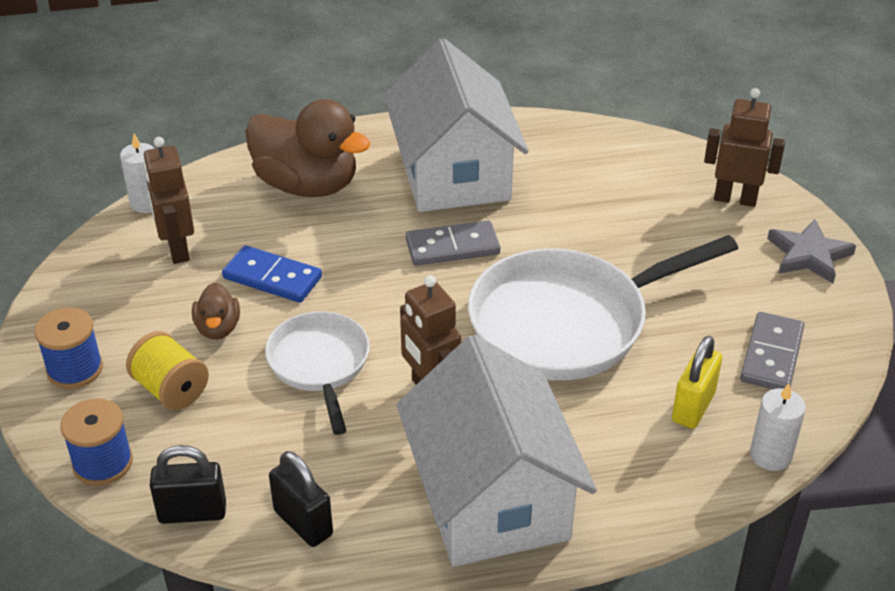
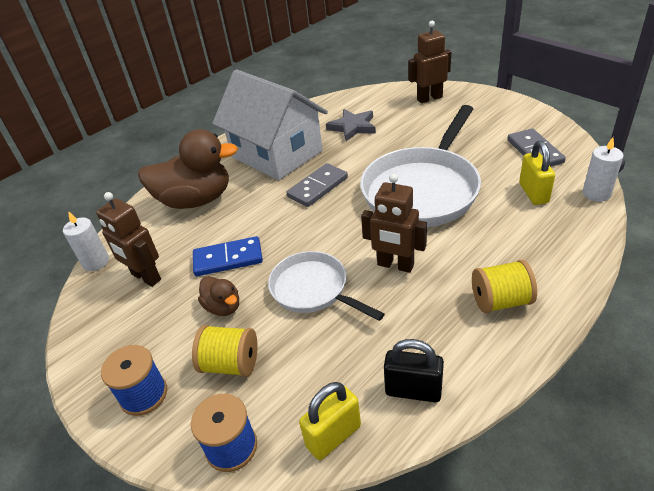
camera: 30 degrees left, 0 degrees up
(192, 512) = (333, 436): black padlock -> yellow padlock
(491, 499) = (500, 301): white house -> yellow spool
(808, 255) = (491, 104): grey star -> grey star (352, 127)

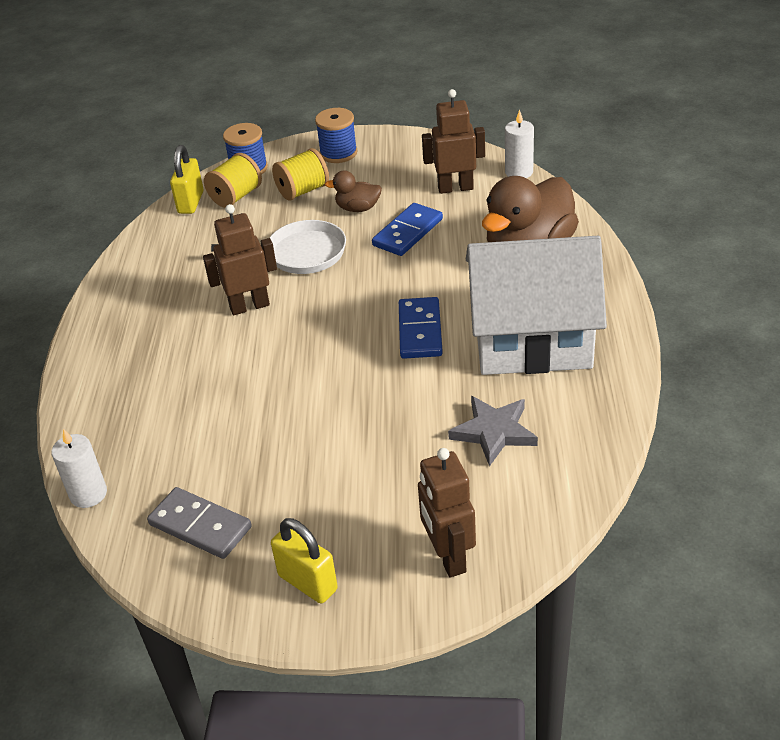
camera: 135 degrees right, 0 degrees up
(318, 187) = (420, 331): grey domino -> blue domino
(413, 390) = (158, 245): black padlock -> none
(423, 189) = (297, 392): white pan -> none
(429, 98) = (448, 557): brown robot -> brown robot turned 135 degrees clockwise
(500, 301) = (132, 328): yellow spool -> yellow spool (236, 196)
(533, 193) = (164, 455): yellow padlock -> yellow padlock (307, 582)

